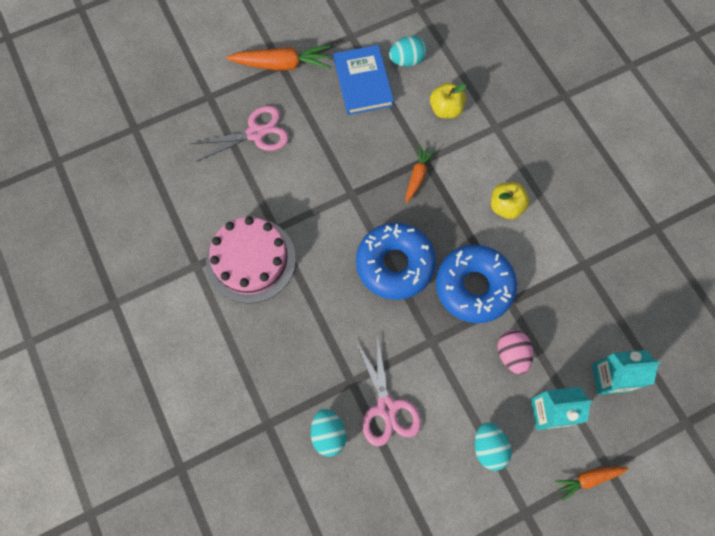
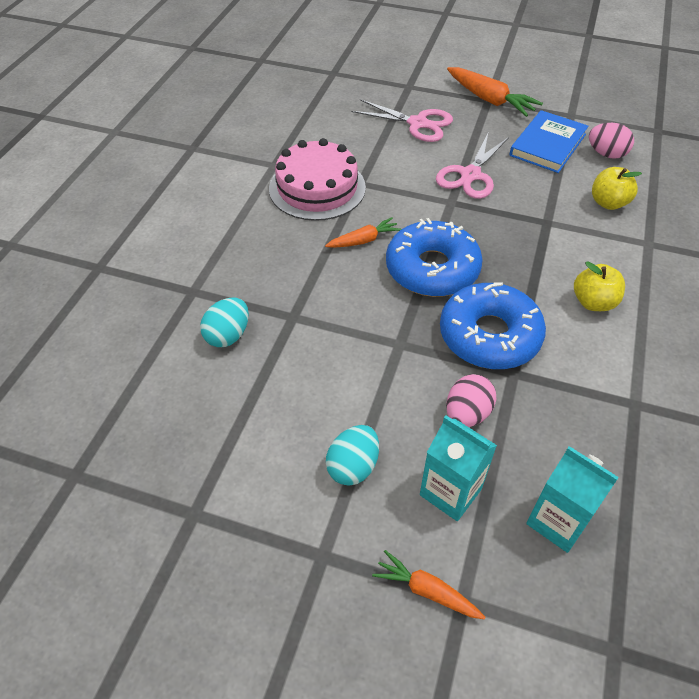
camera: 45 degrees right, 20 degrees down
(386, 408) = (298, 357): pink scissors -> pink scissors (470, 175)
(407, 60) = (606, 154): turquoise egg -> pink egg
(417, 176) = (526, 227): orange carrot -> orange carrot (364, 240)

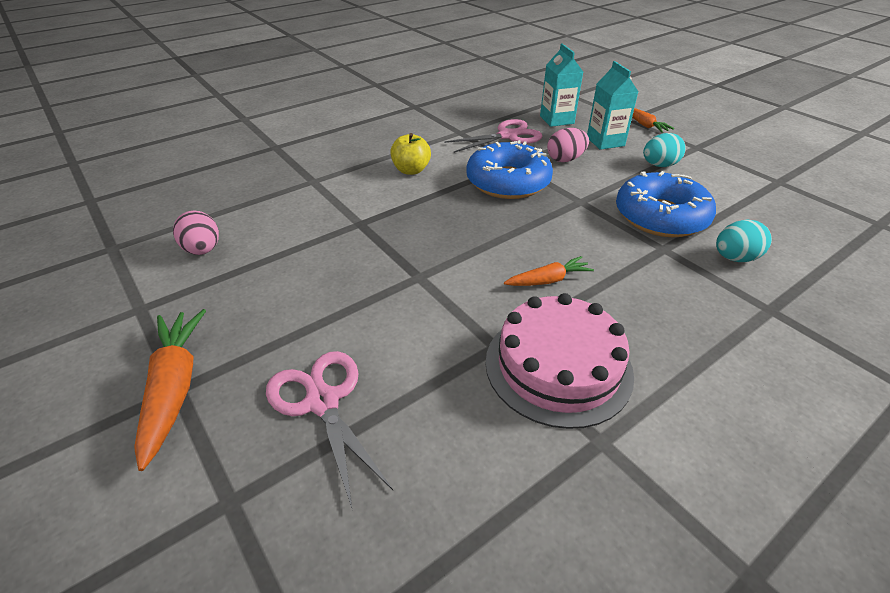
camera: 145 degrees left, 10 degrees down
(364, 240) = (548, 280): orange carrot -> orange carrot turned 150 degrees clockwise
(432, 269) = (505, 232): blue donut -> blue donut (660, 216)
(470, 175) = (361, 293): pink scissors -> pink scissors (507, 136)
(548, 145) = (232, 286): blue book -> none
(608, 203) = (286, 214): yellow apple -> none

